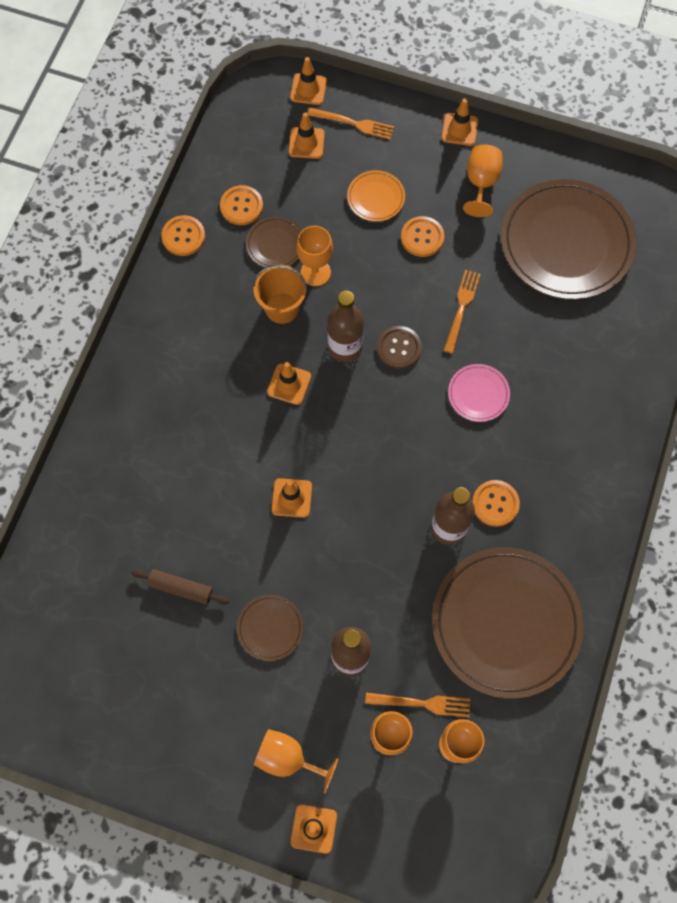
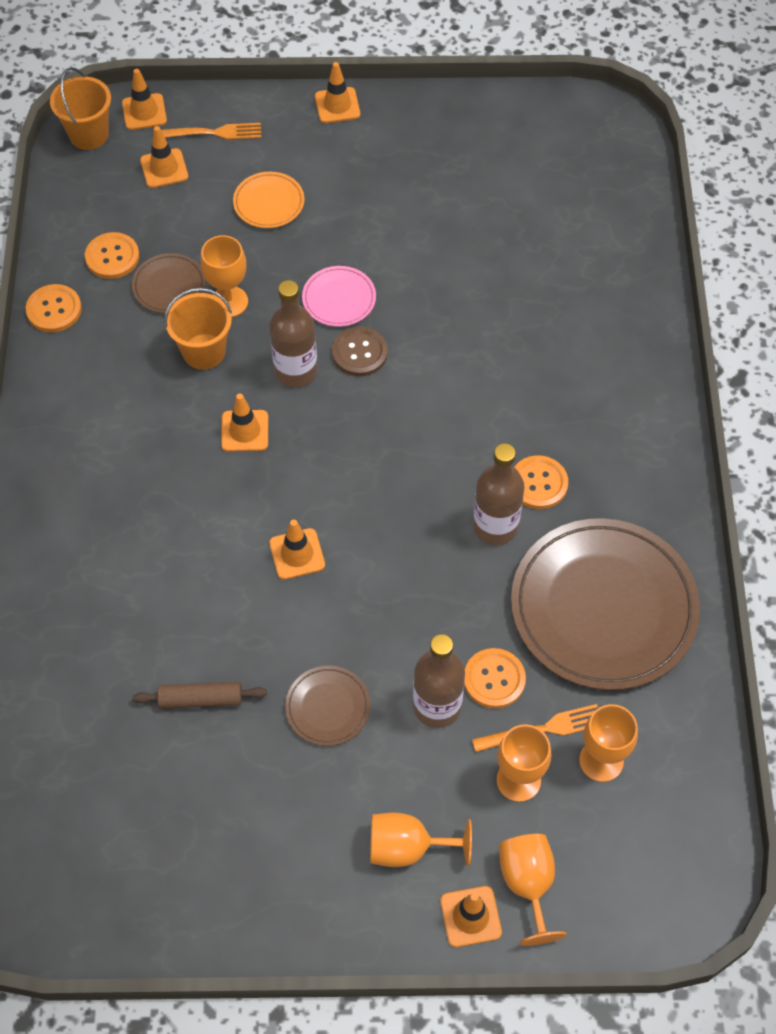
camera: 20 degrees left, 10 degrees down
(259, 96) = (89, 134): none -> orange bucket
(422, 237) = (339, 229): orange button -> orange button (494, 679)
(461, 307) = (415, 288): orange fork -> none
(478, 394) = (471, 373): pink plate -> pink plate (339, 299)
(481, 183) = (384, 153): orange goblet -> orange goblet (528, 884)
(566, 243) = (506, 187): brown plate -> none

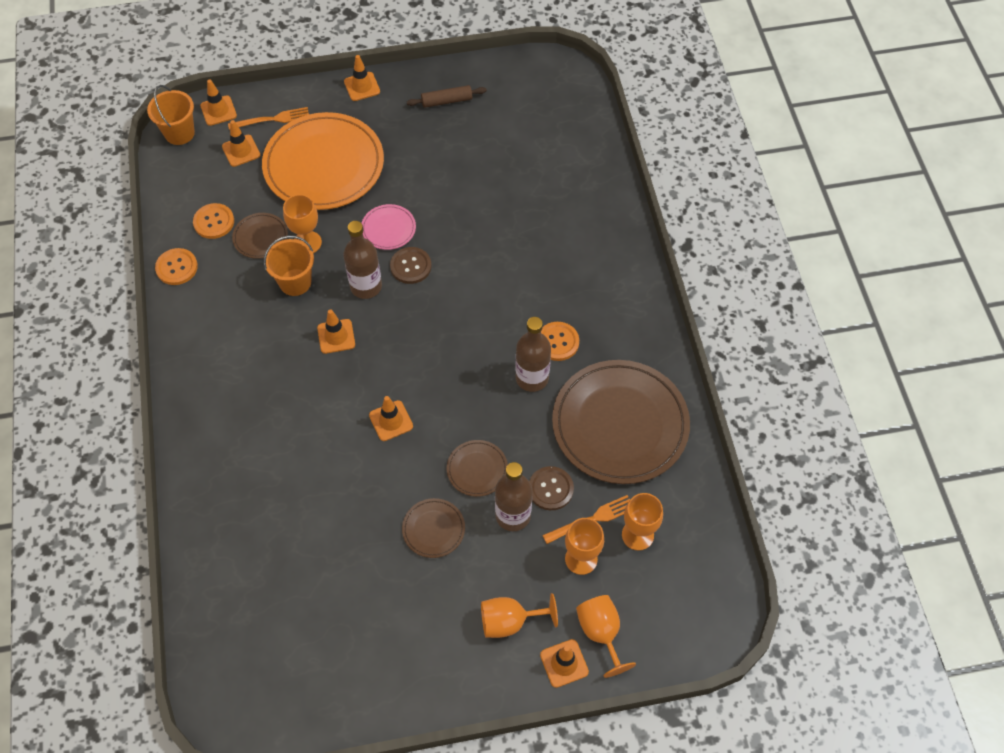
camera: 10 degrees left, 0 degrees up
(201, 699) = (339, 539): brown rolling pin -> brown rolling pin (446, 101)
(269, 203) = (324, 165): orange plate -> orange plate, size x2.27
(400, 637) = (477, 469): none -> brown plate
(494, 679) = (550, 489): orange button -> brown button

